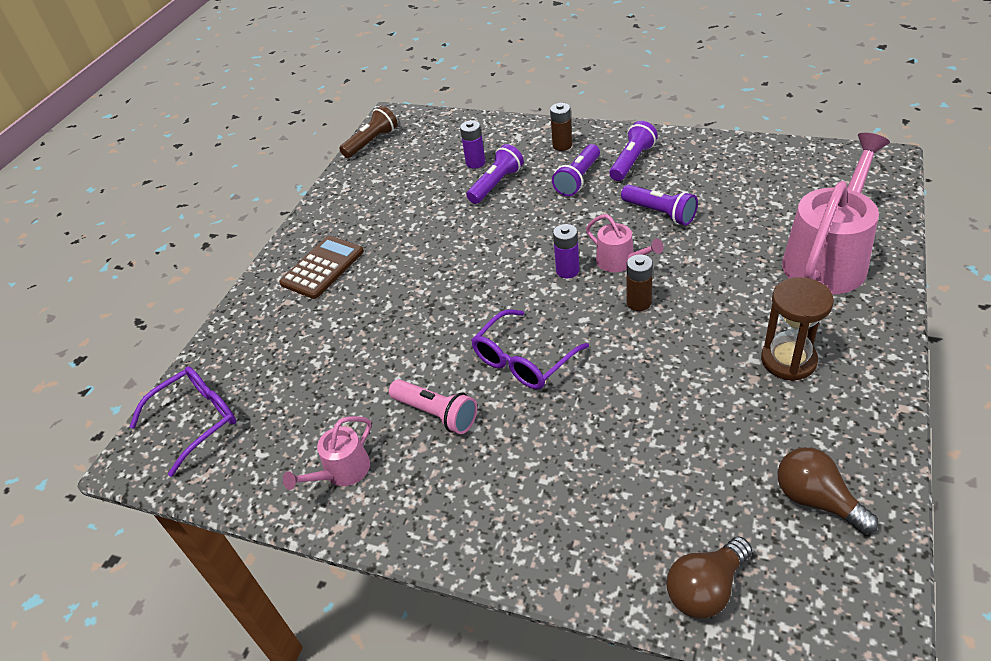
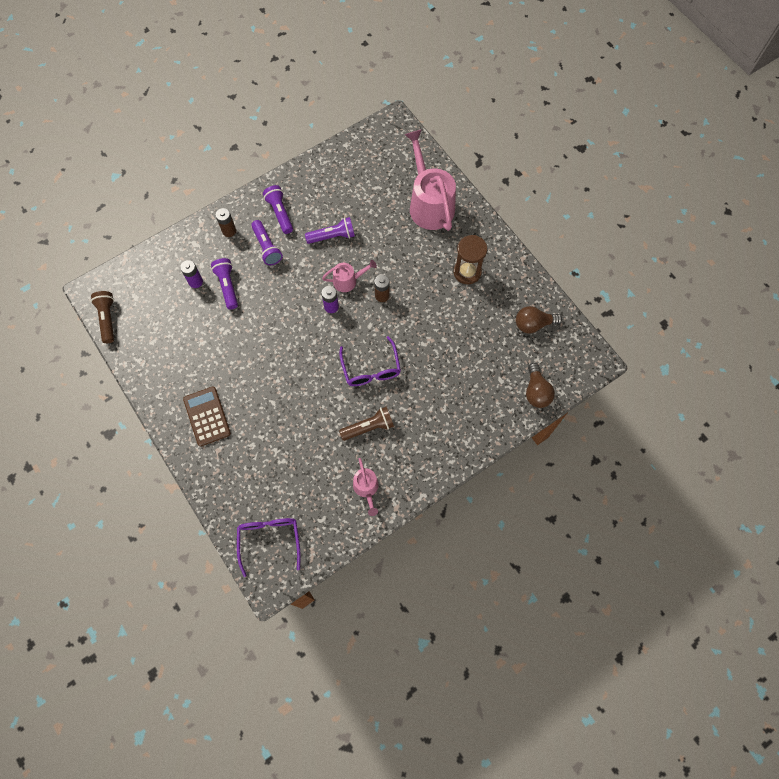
camera: 60 degrees left, 25 degrees up
(436, 414) = (369, 427): pink flashlight -> brown flashlight

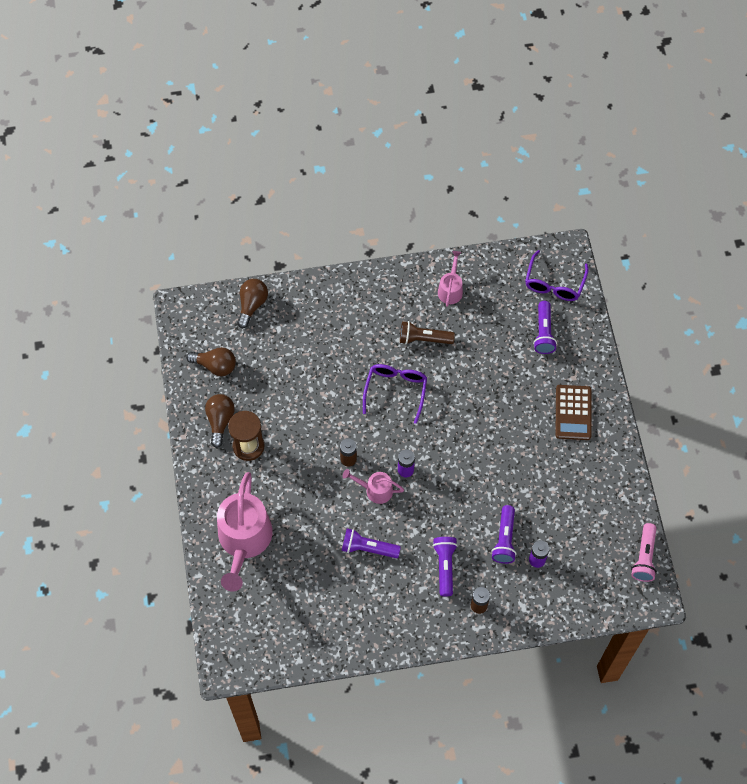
camera: 155 degrees left, 5 degrees down
(108, 319) = (644, 557): brown flashlight -> pink flashlight
(280, 213) = (413, 603): purple flashlight -> purple flashlight (543, 333)
(501, 282) = (220, 421): none -> brown light bulb

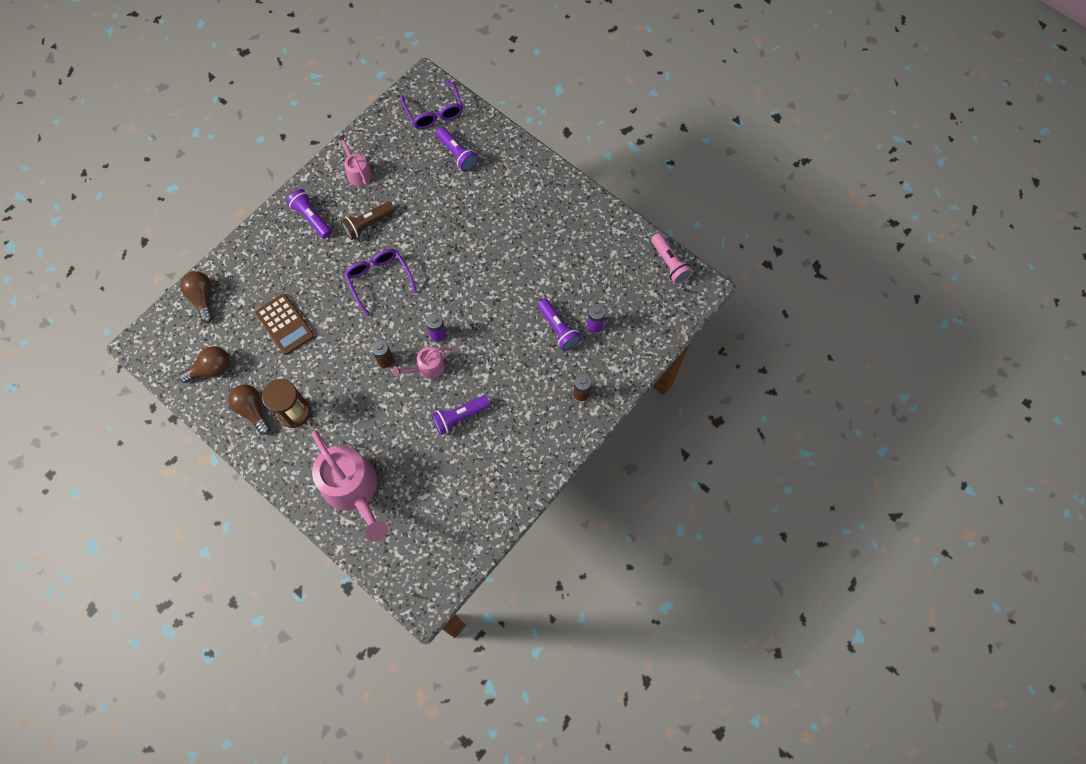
camera: 40 degrees left, 5 degrees up
(445, 566) = (531, 384): purple flashlight -> purple flashlight (311, 218)
(573, 413) = (529, 197): brown calculator -> brown calculator (285, 324)

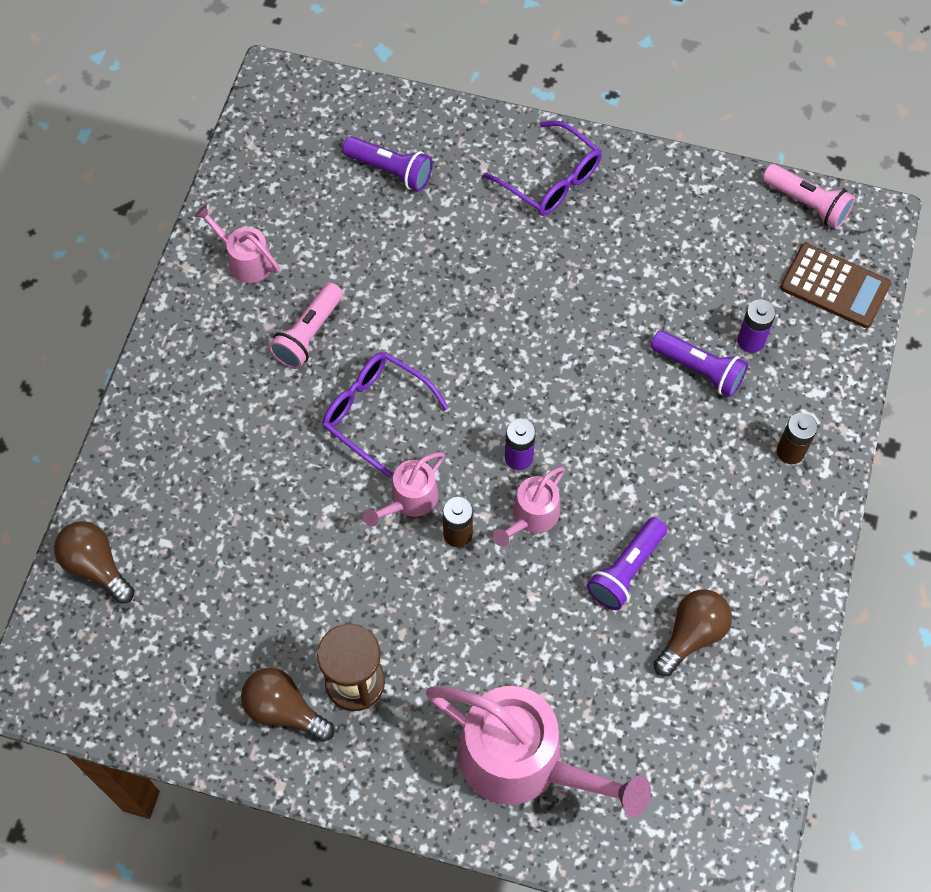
camera: 25 degrees left, 5 degrees down
(211, 369) = (176, 675): brown light bulb -> brown light bulb (691, 635)
(285, 324) = (260, 548): brown calculator -> brown calculator (835, 286)
(311, 218) = (209, 362): purple flashlight -> none
(368, 224) = (308, 334): brown flashlight -> pink flashlight
(371, 332) = (410, 500): none -> pink watering can
(434, 112) = (318, 121): purple glasses -> purple glasses (551, 180)

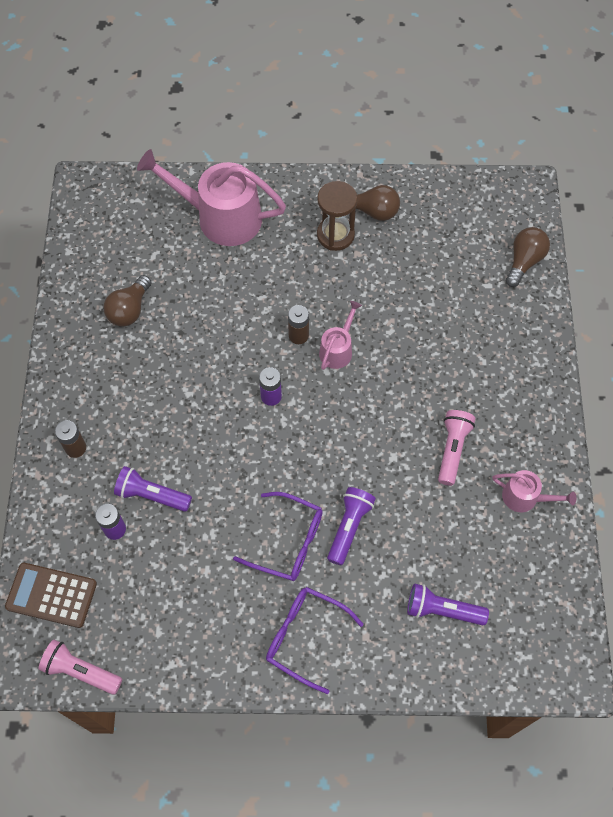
camera: 165 degrees right, 0 degrees up
(96, 566) = (524, 261): brown light bulb -> brown light bulb turned 90 degrees counterclockwise
(375, 412) = (382, 403): purple glasses -> purple glasses (288, 542)
(532, 516) = (251, 358): pink watering can -> none
(626, 570) = (180, 339): purple flashlight -> purple flashlight (349, 527)

